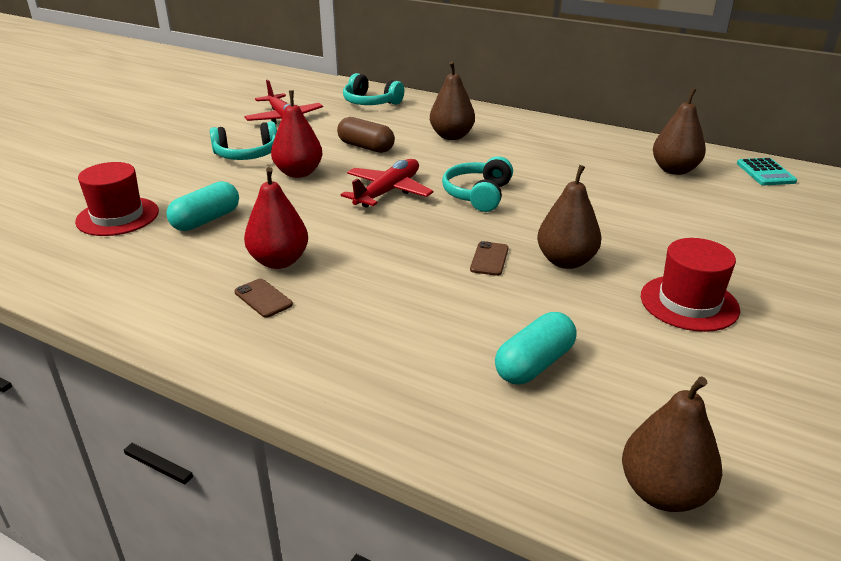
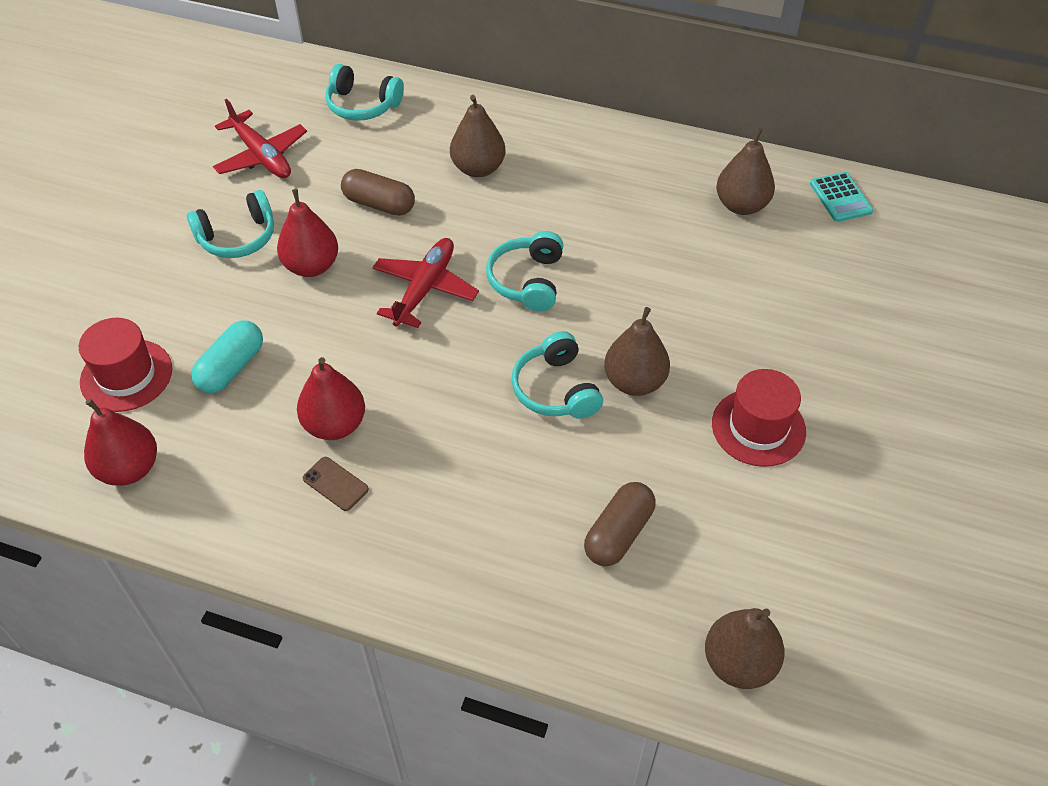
camera: 10 degrees left, 20 degrees up
(86, 270) = (129, 468): none -> red pear
(489, 259) = (556, 389): brown phone -> turquoise headphones
(534, 364) = (618, 533): turquoise capsule -> brown capsule

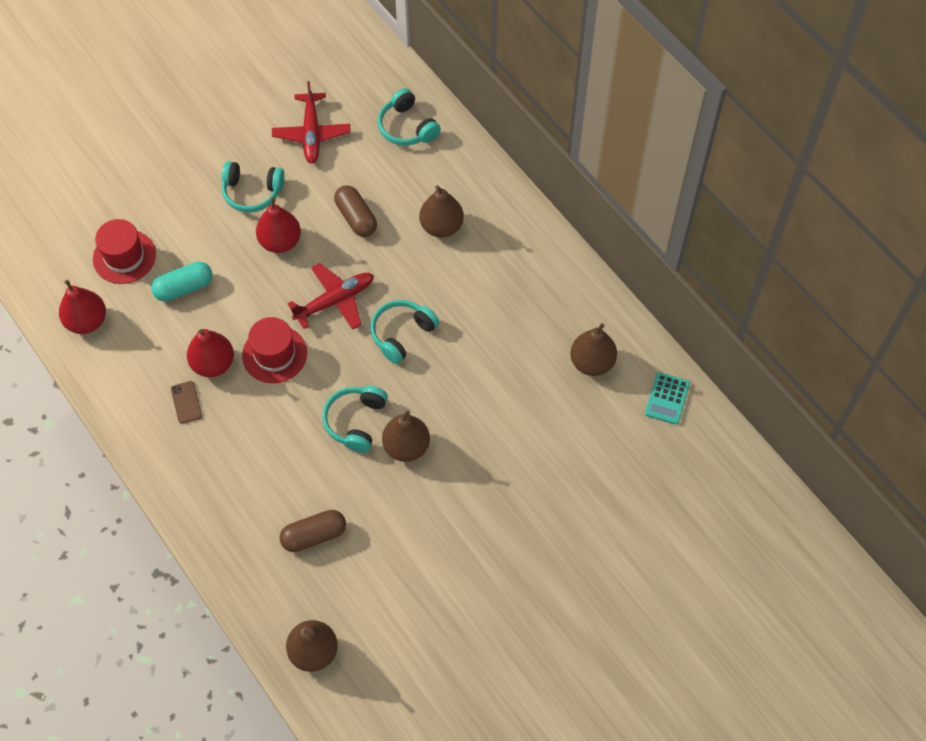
camera: 35 degrees right, 10 degrees up
(758, 427) = (453, 525): red hat -> red hat (274, 354)

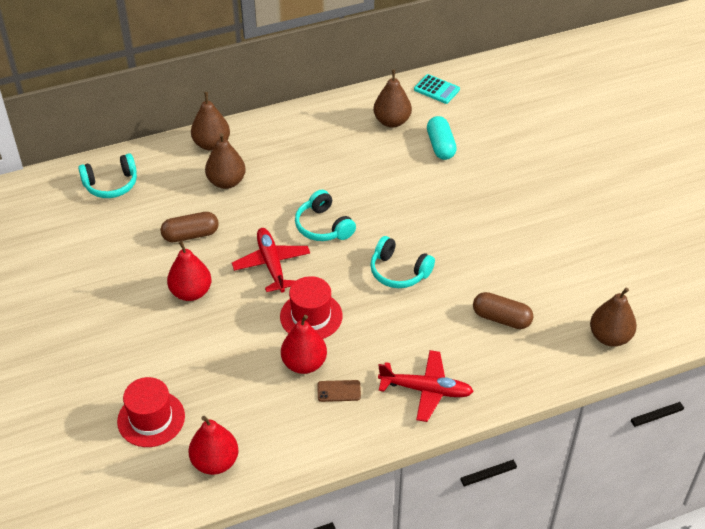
camera: 75 degrees left, 15 degrees down
(184, 288) = (210, 374): turquoise capsule -> turquoise capsule (440, 146)
(252, 192) = (125, 304): turquoise headphones -> none
(311, 133) = (81, 250): red plane -> red plane (425, 390)
(314, 535) = (501, 318): brown capsule -> brown capsule turned 60 degrees counterclockwise
(406, 447) = (433, 243): brown pear -> brown pear (212, 144)

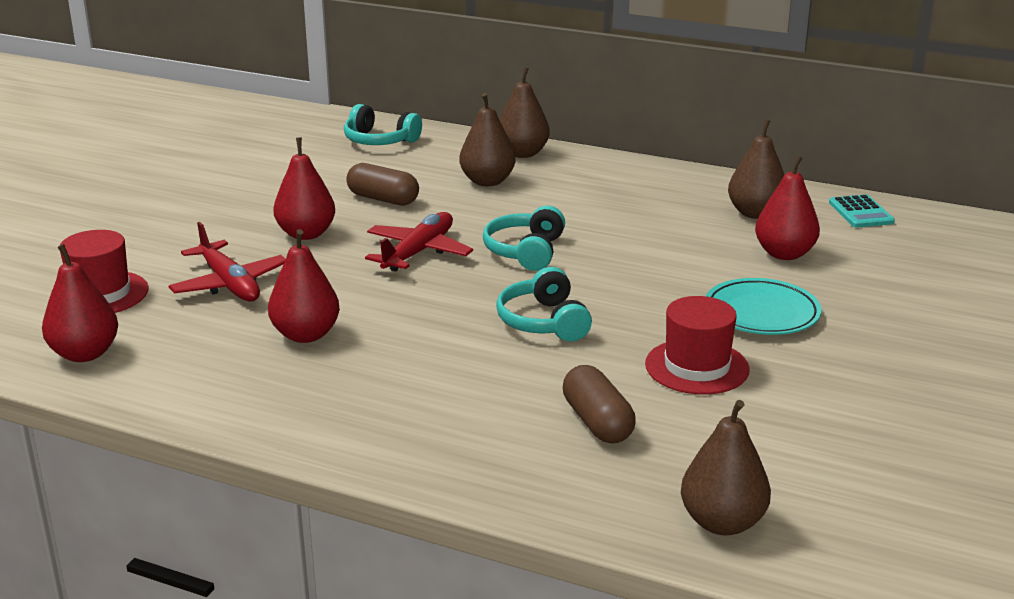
camera: 45 degrees right, 20 degrees down
(311, 316) = (382, 306): red hat -> red hat (697, 367)
(339, 391) = (297, 374): brown phone -> none
(425, 390) = (388, 428): red plane -> red plane (229, 284)
(440, 146) = (784, 254): turquoise capsule -> red pear
(480, 197) = (761, 313): none -> turquoise plate

